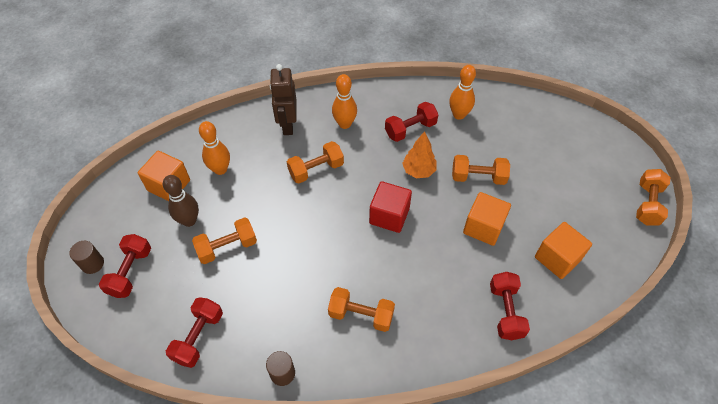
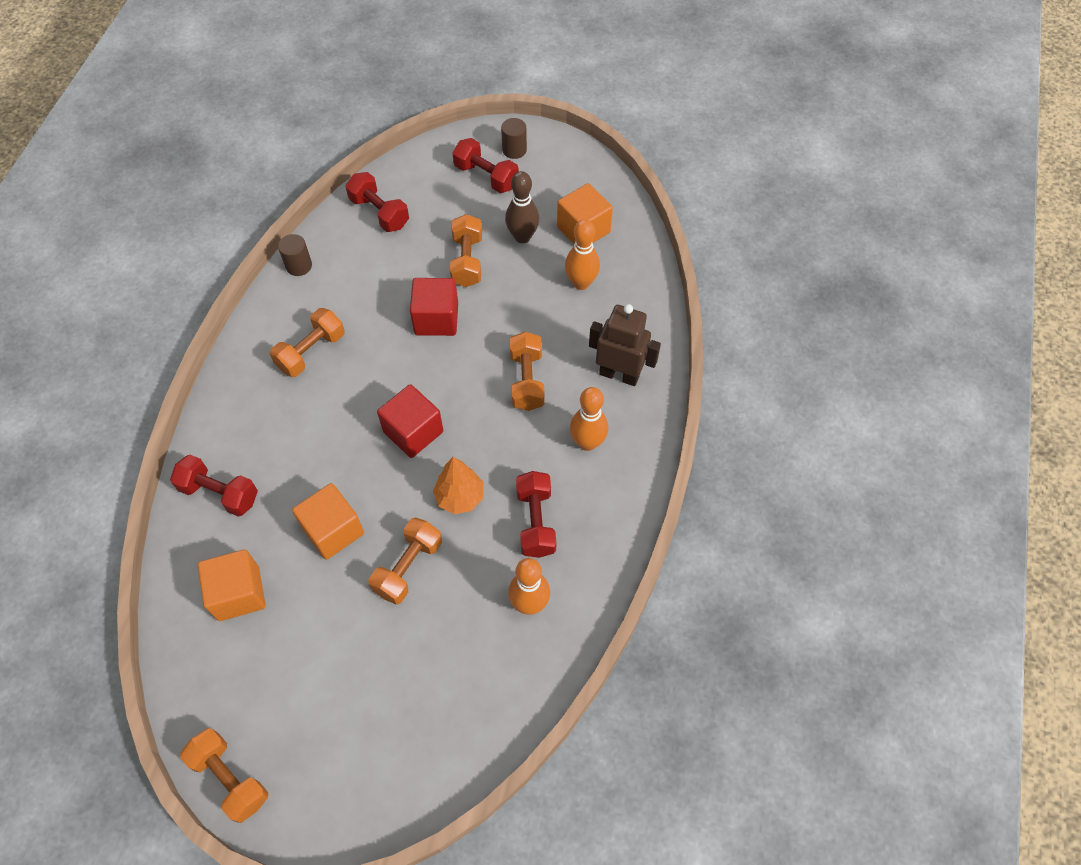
camera: 115 degrees right, 5 degrees up
(291, 243) = (436, 319): none -> red cube

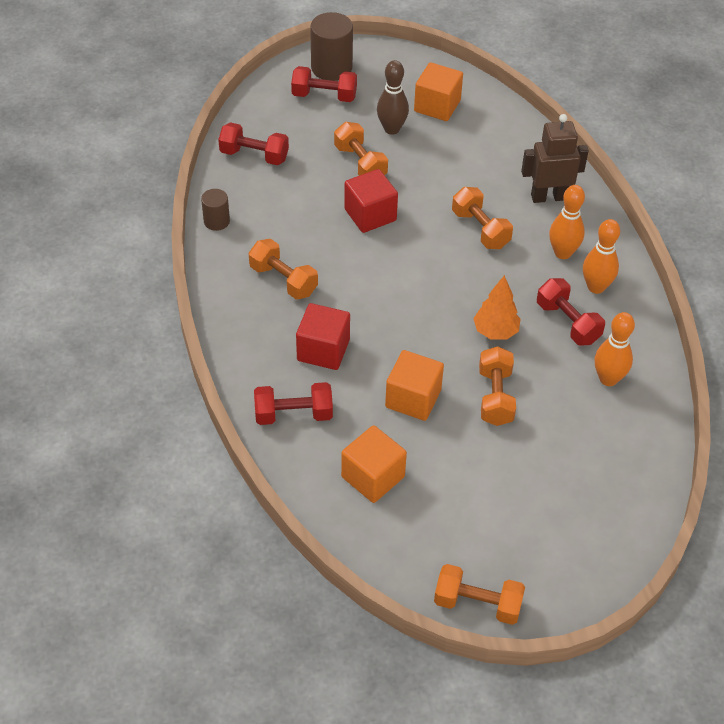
camera: 30 degrees left, 10 degrees down
(311, 351) = (283, 280): orange dumbbell -> orange dumbbell turned 60 degrees counterclockwise
(413, 432) = (419, 302): red cube -> red cube (323, 350)
(514, 150) = (331, 68): brown cylinder -> brown cylinder, size x1.76
(581, 283) = (466, 144): orange bowling pin -> orange bowling pin (596, 287)

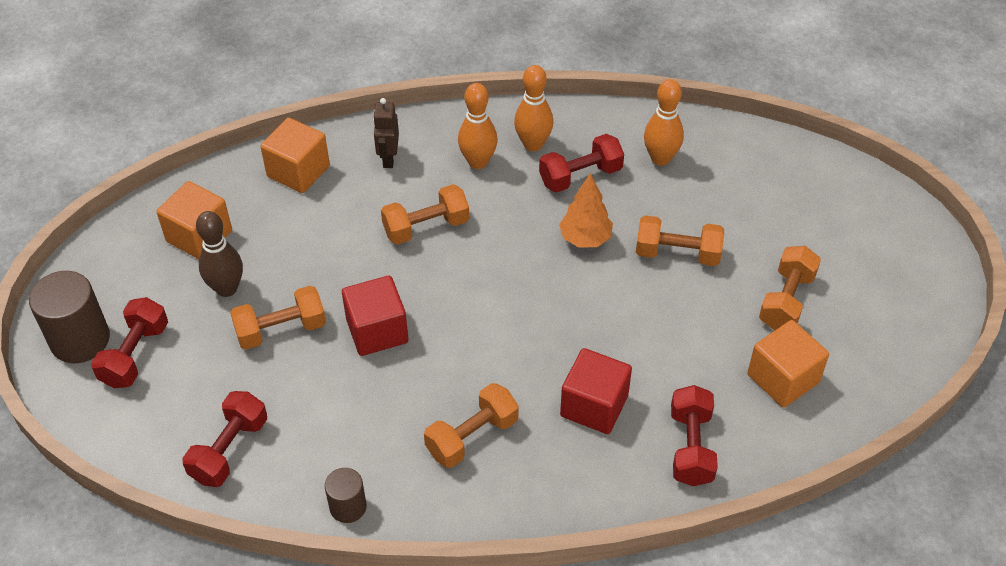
camera: 80 degrees left, 0 degrees up
(413, 398) = (675, 327): orange cube -> orange cube (298, 171)
(477, 604) = (939, 310): orange dumbbell -> orange dumbbell (786, 300)
(548, 197) = (388, 158): brown robot -> brown robot, size x0.65

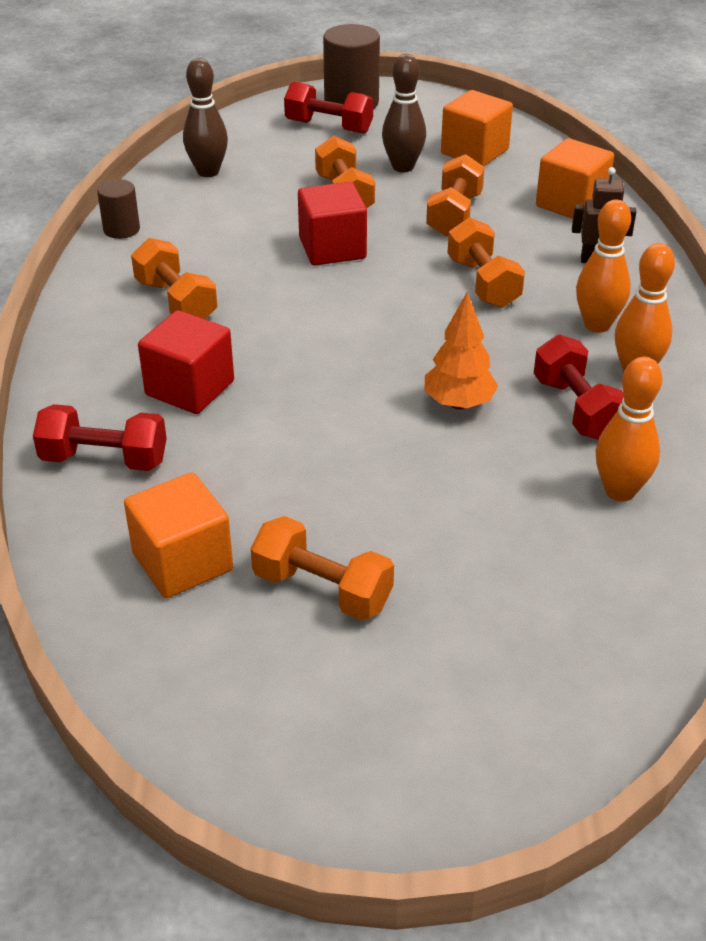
camera: 95 degrees right, 10 degrees down
(229, 450) = (208, 172): red dumbbell -> brown bowling pin
(677, 253) = (425, 486): orange dumbbell -> orange dumbbell (454, 215)

